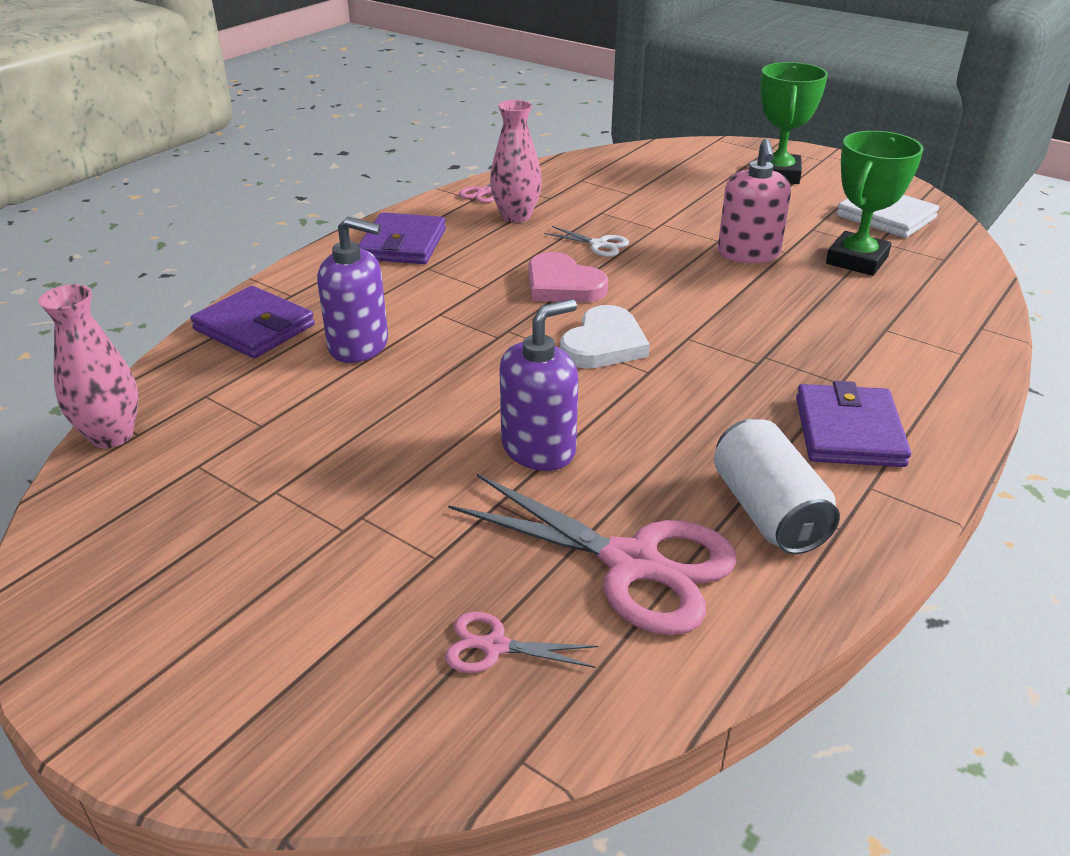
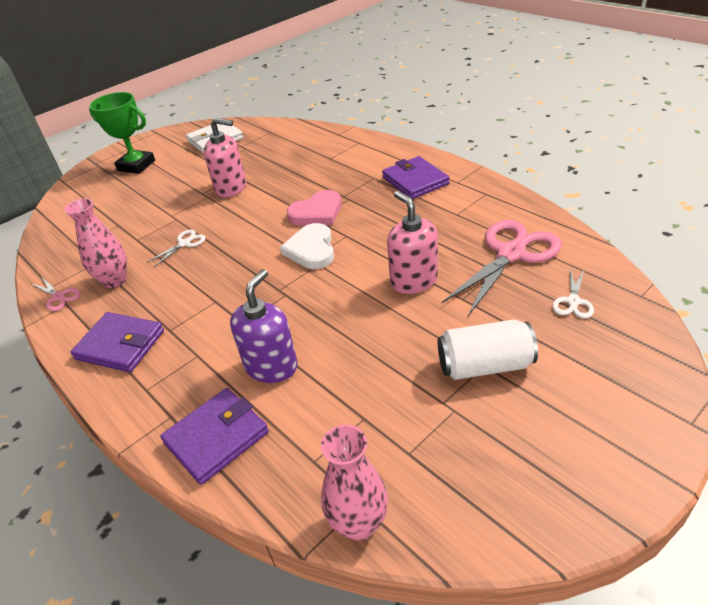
camera: 75 degrees left, 5 degrees up
(495, 646) = (573, 301): pink scissors -> white scissors
(539, 448) = (413, 280): purple soap dispenser -> pink soap dispenser
(562, 285) = (231, 262): pink heart -> pink heart (317, 212)
(604, 344) = (311, 249): white heart -> white heart turned 135 degrees counterclockwise
(768, 511) = (473, 210): white can -> white can (484, 365)
(848, 431) = (415, 181): purple wallet -> purple wallet turned 45 degrees clockwise
(857, 260) = (258, 155): green trophy -> none

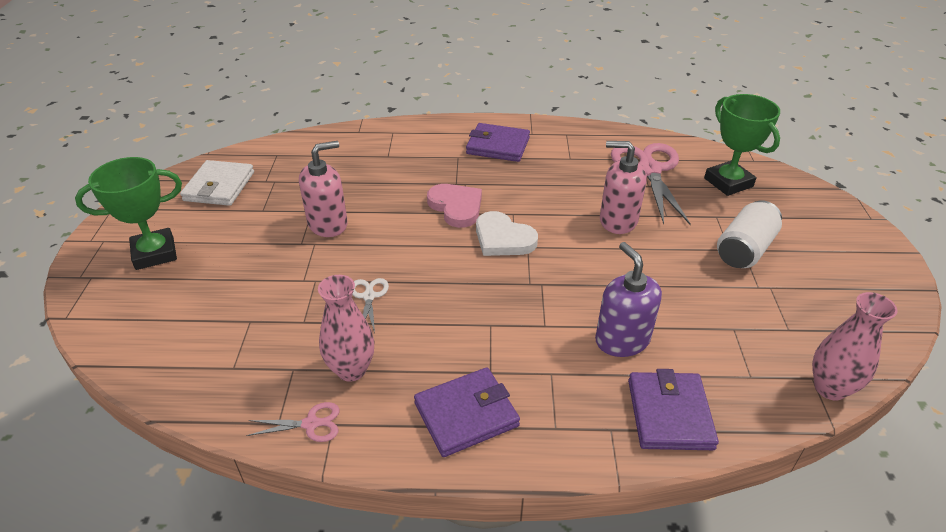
camera: 50 degrees left, 0 degrees up
(317, 212) = (456, 207): pink heart -> pink heart turned 45 degrees counterclockwise
(573, 301) = (728, 182): white scissors -> green trophy

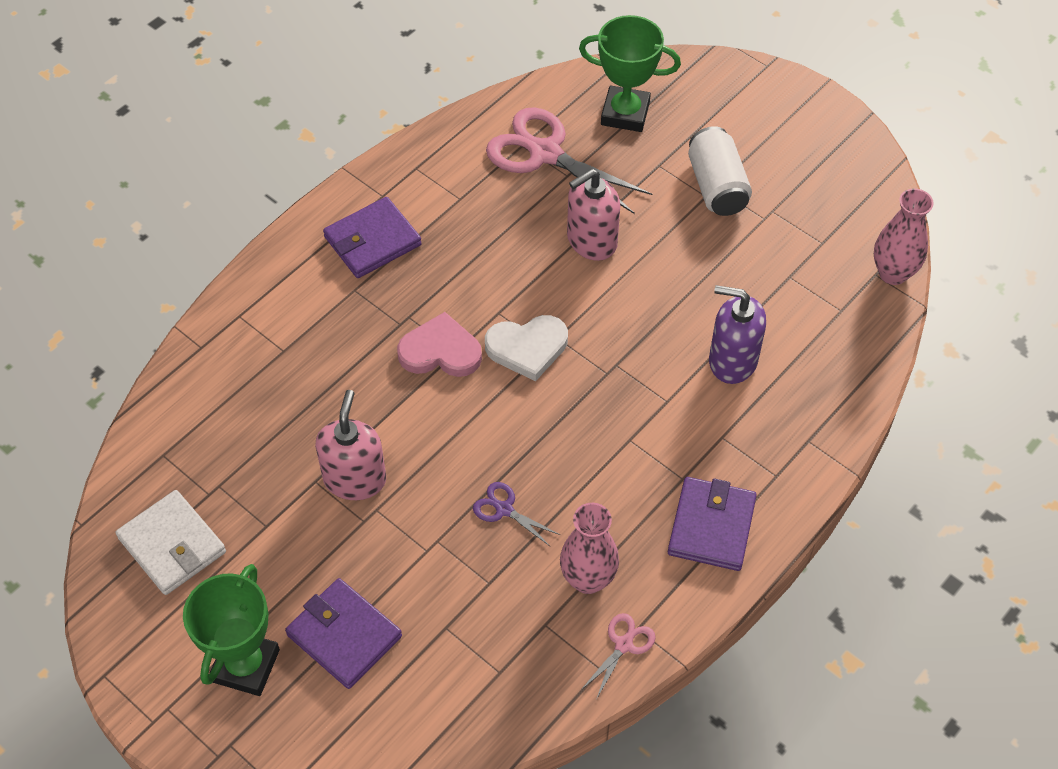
camera: 50 degrees left, 15 degrees up
(369, 296) = (504, 509): white scissors -> purple scissors
(669, 414) = (828, 392): purple wallet -> purple wallet (344, 636)

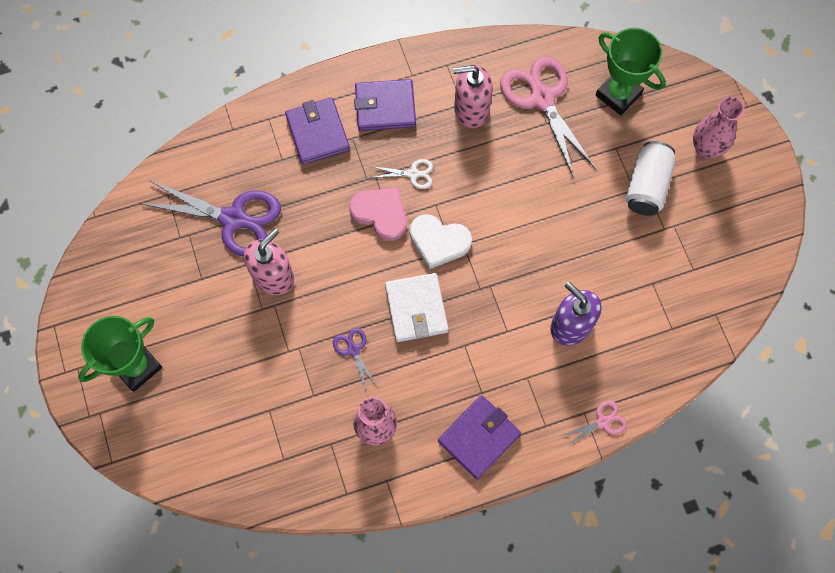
camera: 30 degrees right, 15 degrees up
(172, 545) = (139, 261): white wallet -> white wallet (416, 309)
(264, 441) = (233, 219): none -> purple scissors
(344, 636) = (205, 380): purple wallet -> purple wallet (317, 133)
(450, 293) = (413, 174): none -> white scissors
(591, 241) = (531, 183): pink soap dispenser -> pink soap dispenser (471, 109)
(623, 645) = (371, 486): pink scissors -> pink scissors (602, 422)
(893, 273) = (729, 320): pink vase -> pink vase (706, 148)

